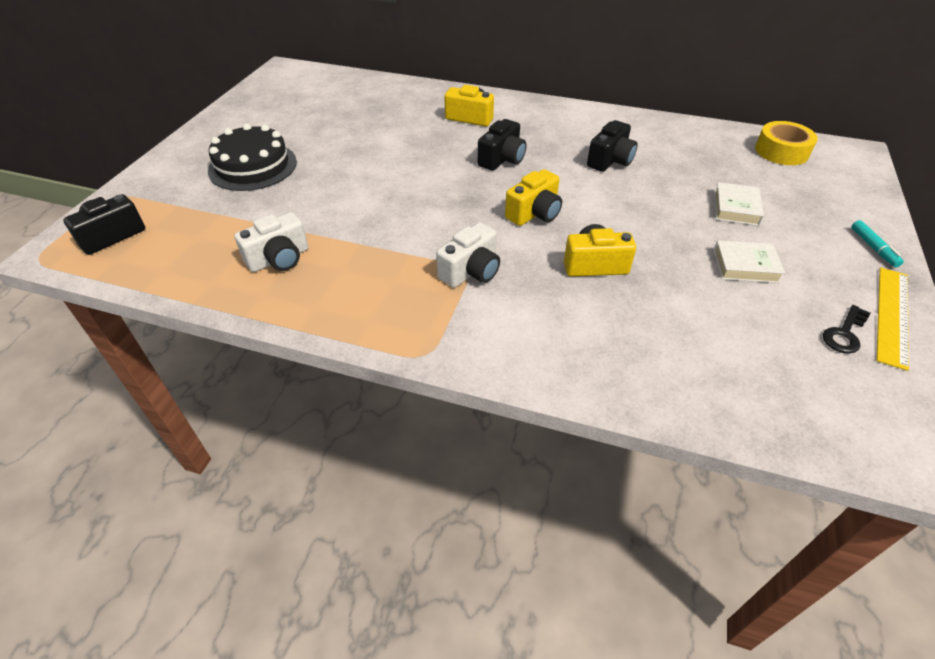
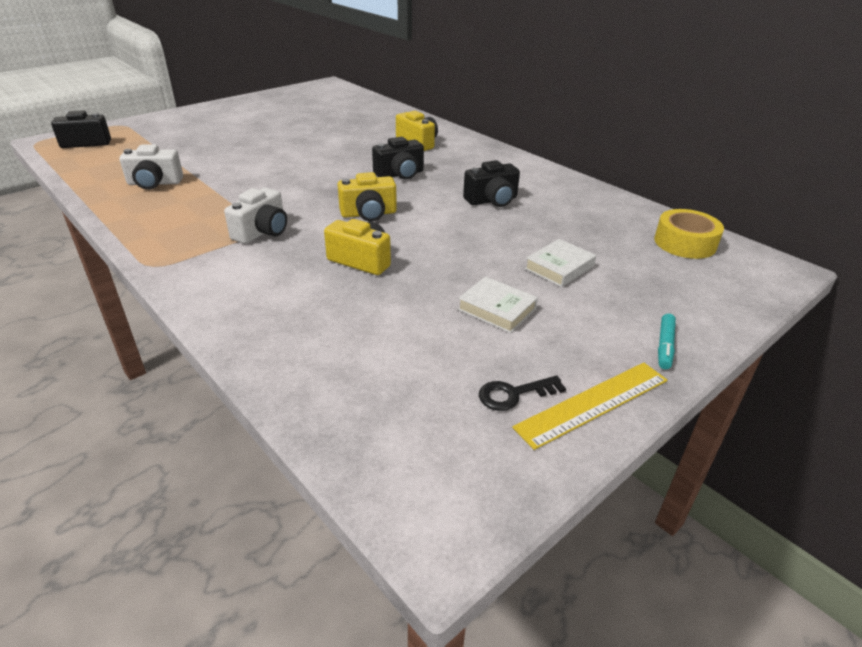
camera: 30 degrees right, 10 degrees down
(253, 166) = (220, 131): black cake -> none
(471, 271) = (262, 232): white camera -> white camera turned 45 degrees counterclockwise

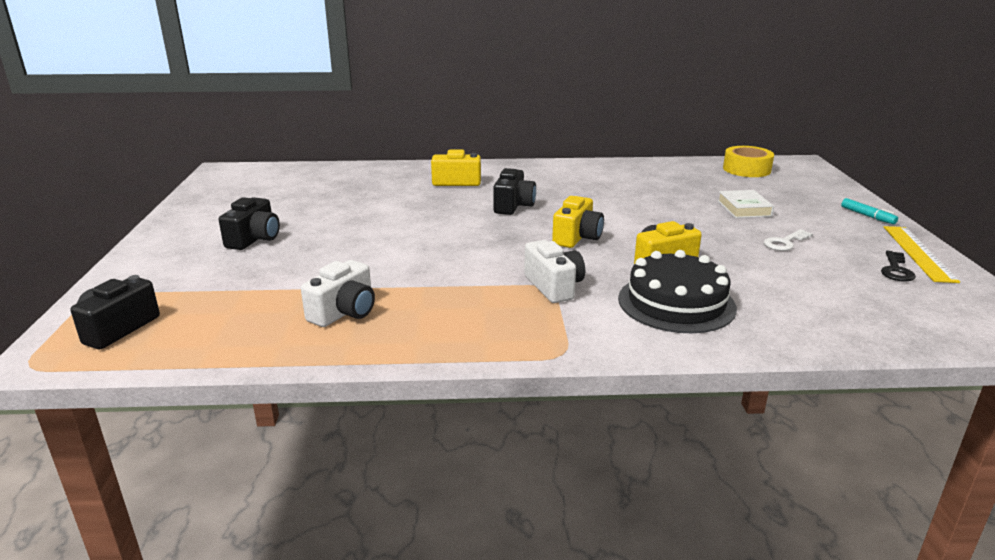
camera: 50 degrees left, 10 degrees down
(284, 287) = (676, 303): none -> black cake
(492, 200) = (612, 193): black camera -> black camera (254, 239)
(497, 309) = (785, 242): white book -> white key

